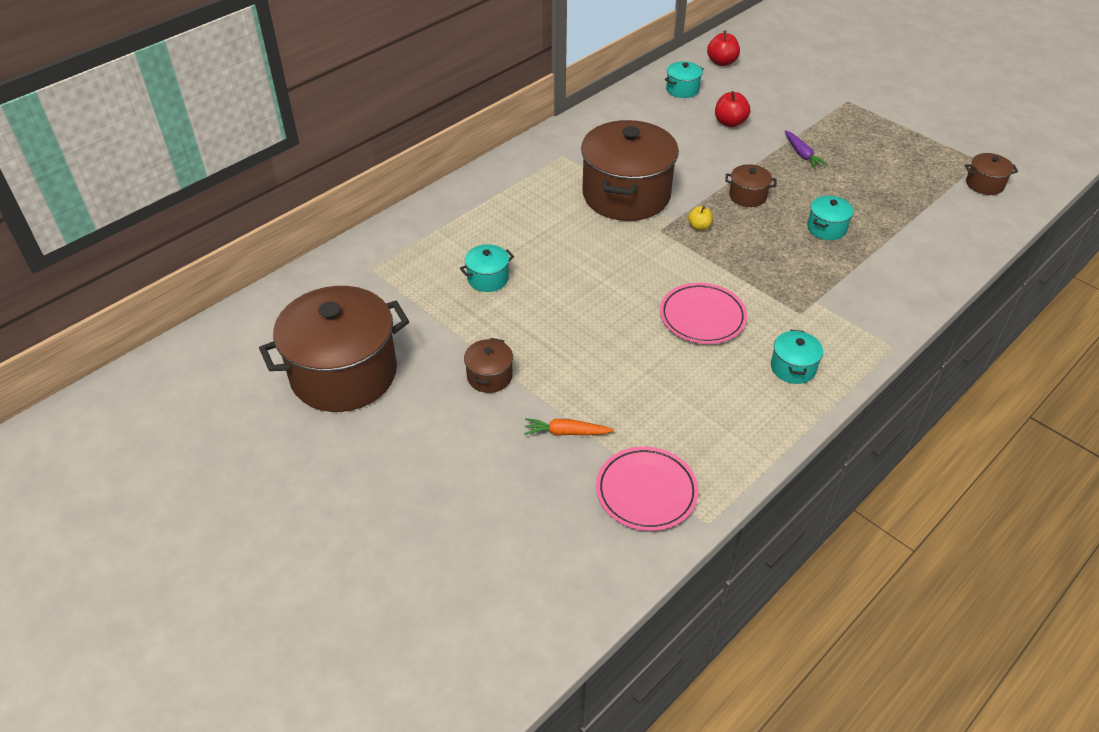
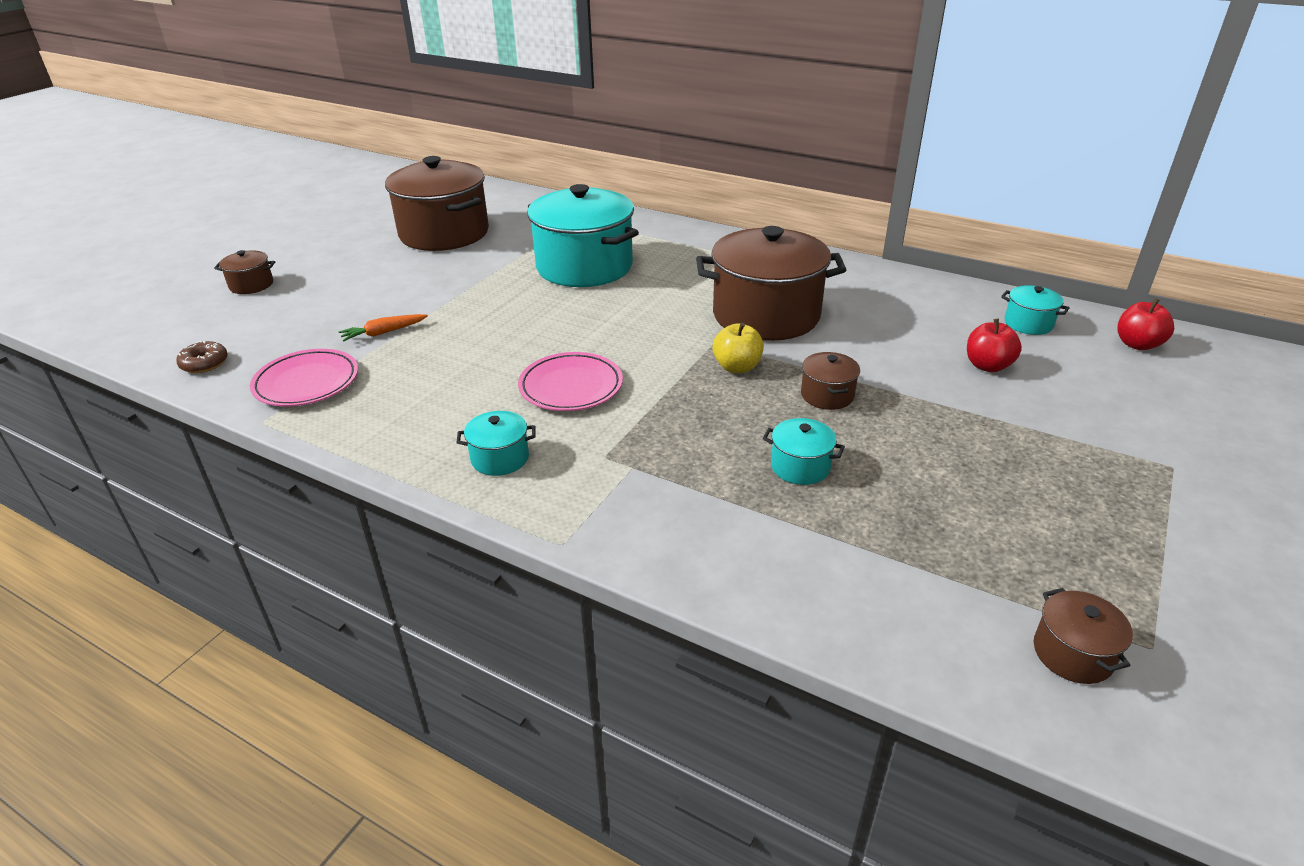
camera: 75 degrees right, 10 degrees down
(488, 279) = (584, 267): turquoise pot -> turquoise pot, size x2.34
(489, 376) = (451, 288): brown pot -> brown pot (251, 285)
(566, 432) = (383, 333): orange carrot -> orange carrot turned 105 degrees counterclockwise
(580, 583) = (204, 363): none -> brown donut
(699, 227) = (737, 367): yellow apple -> yellow apple, size x1.59
(802, 154) = (968, 432): purple carrot -> none

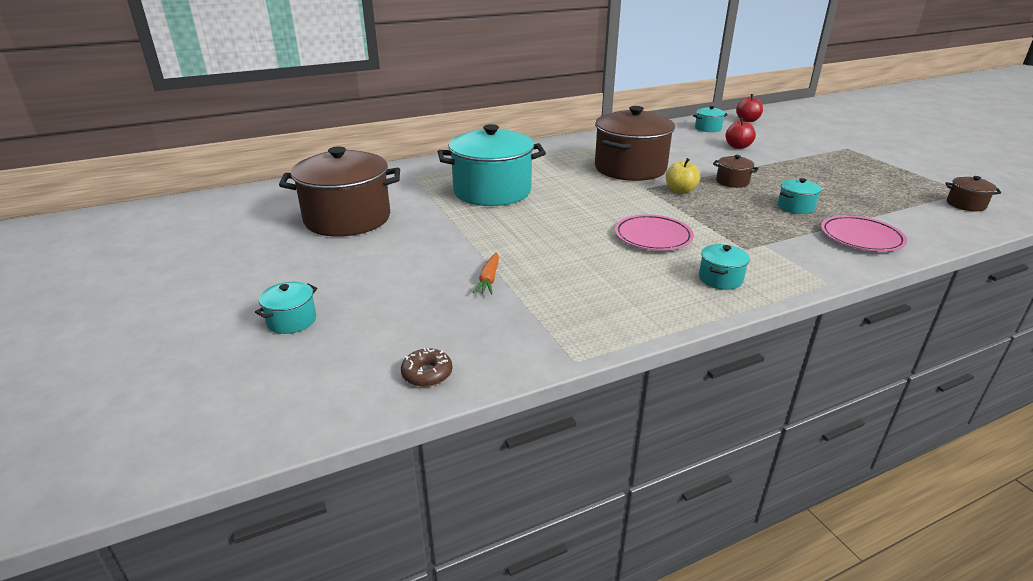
camera: 55 degrees left, 5 degrees down
(251, 285) = (291, 320): brown pot -> turquoise pot
(307, 383) = (532, 328): pink plate -> pink plate (861, 238)

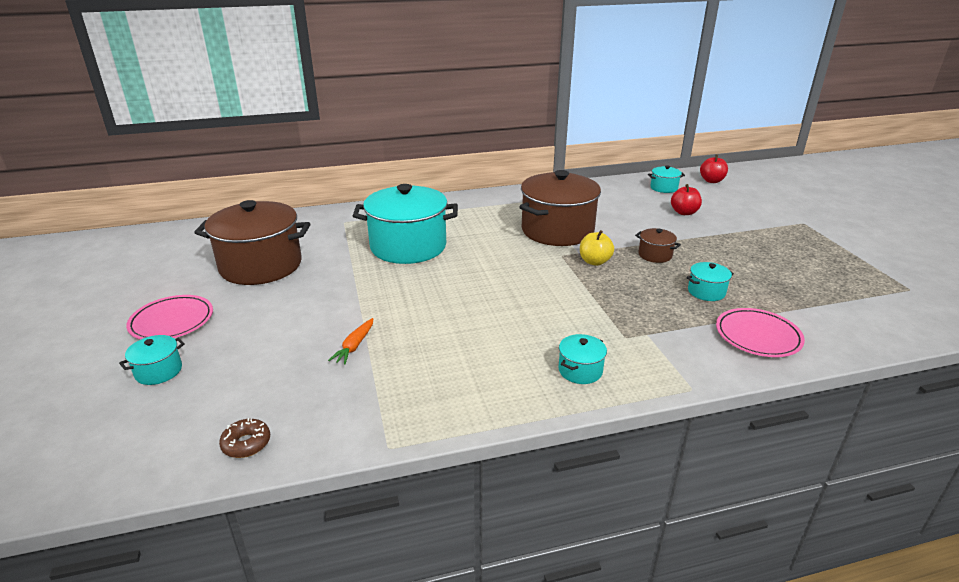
camera: 10 degrees right, 0 degrees up
(653, 237) = (538, 313): pink plate -> pink plate (172, 321)
(965, 204) = (901, 306): brown pot -> none

